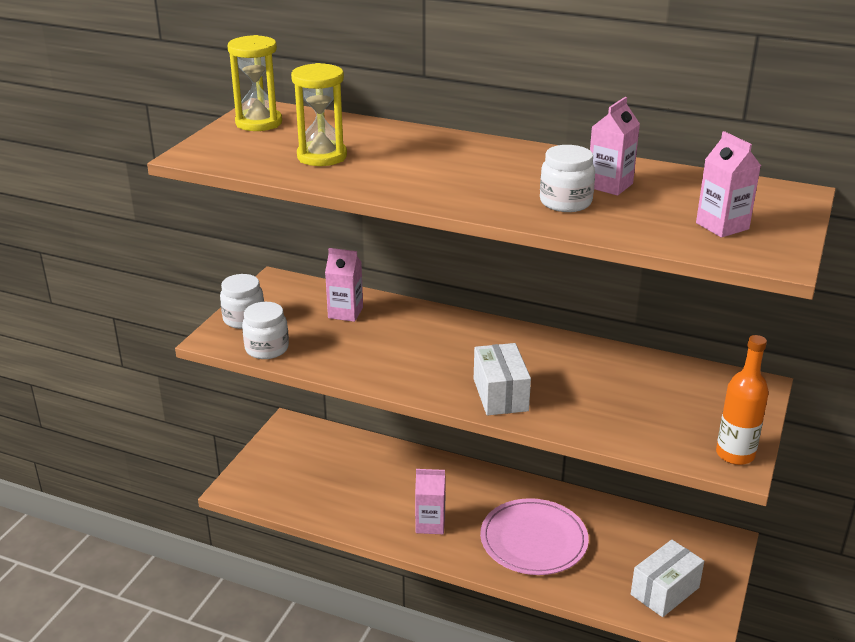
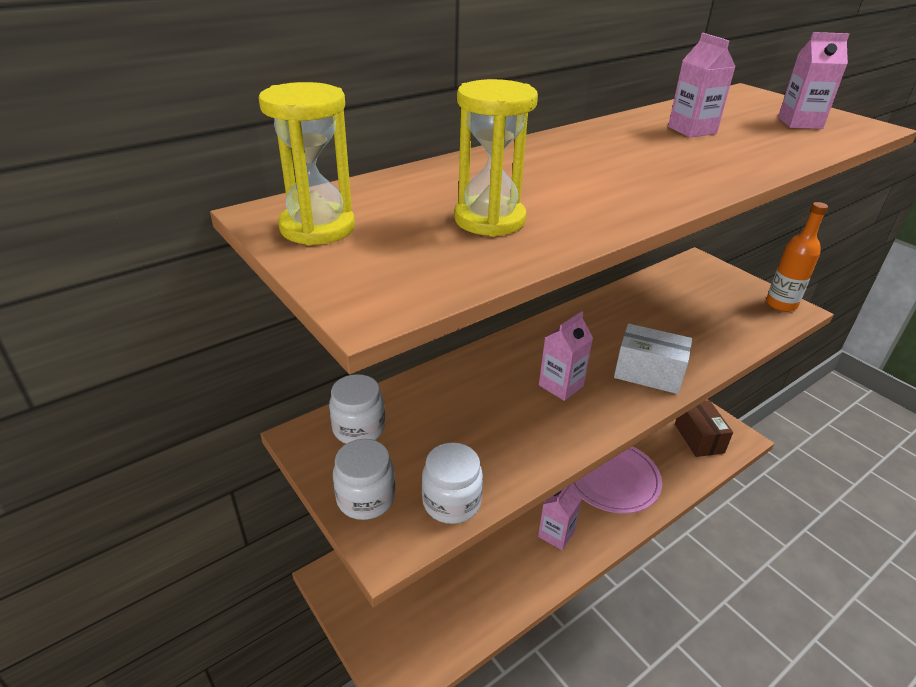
camera: 60 degrees left, 5 degrees up
(345, 313) = (428, 410): pink carton -> pink carton (561, 385)
(565, 202) = (720, 152): white jar -> white jar (359, 429)
(665, 591) = (699, 438): white box -> brown box

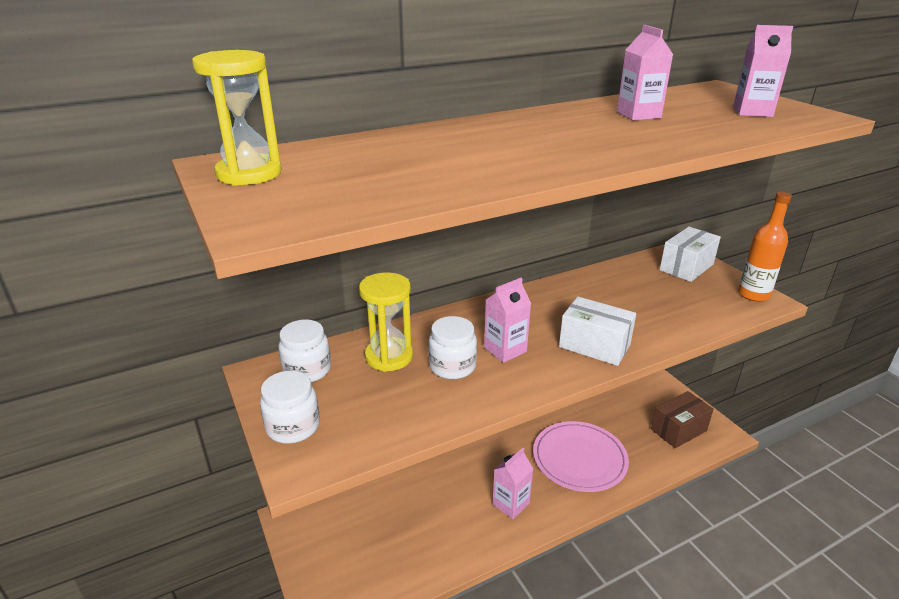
camera: 10 degrees right, 5 degrees down
(451, 502) = (368, 437): white jar -> white jar (452, 366)
(489, 220) = (399, 174): yellow hourglass -> yellow hourglass (389, 357)
(699, 438) = (678, 430): brown box -> brown box turned 60 degrees clockwise
(709, 278) = (686, 267): none -> white box

